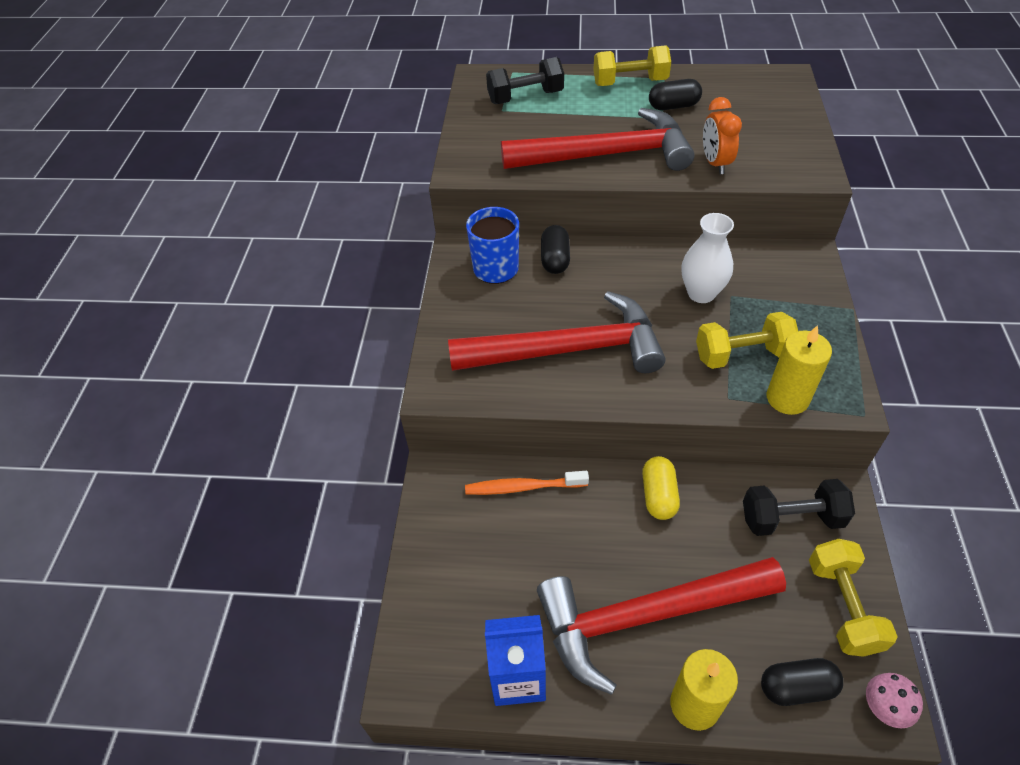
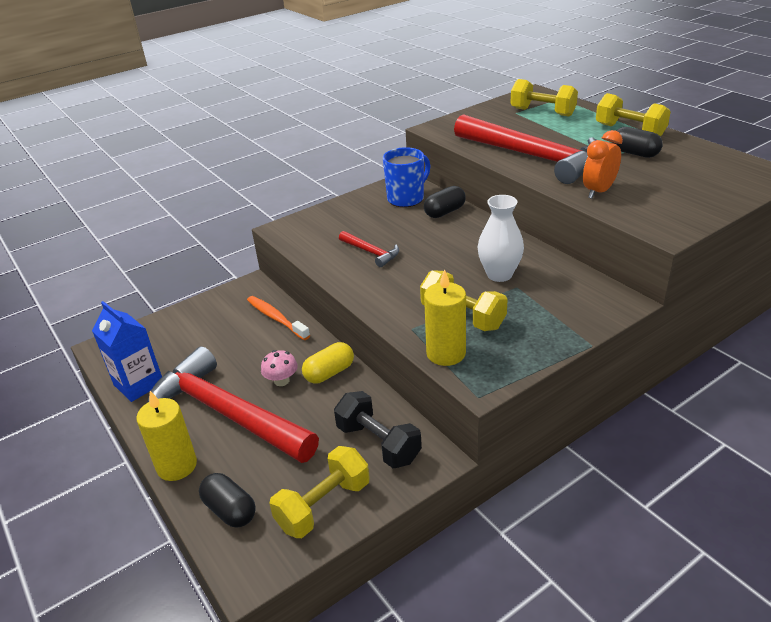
camera: 50 degrees right, 15 degrees down
(525, 97) = (542, 112): black dumbbell -> yellow dumbbell
(567, 350) = (371, 252): red hammer -> red hammer, size x0.42
(884, 707) = (252, 567): pink mushroom -> pink mushroom (281, 381)

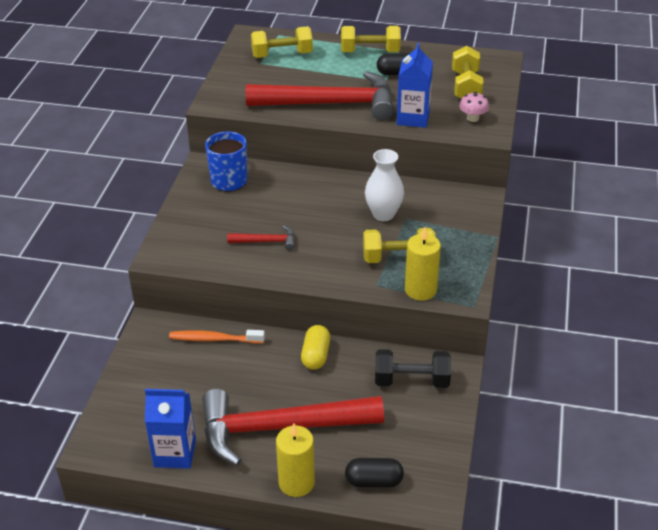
camera: 45 degrees left, 5 degrees up
(281, 381) = (288, 381): pink mushroom -> pink mushroom (473, 118)
(323, 505) = (427, 438): yellow dumbbell -> yellow dumbbell (466, 87)
(444, 212) = (277, 179): black capsule -> none
(598, 191) = (413, 118): orange clock -> blue carton

